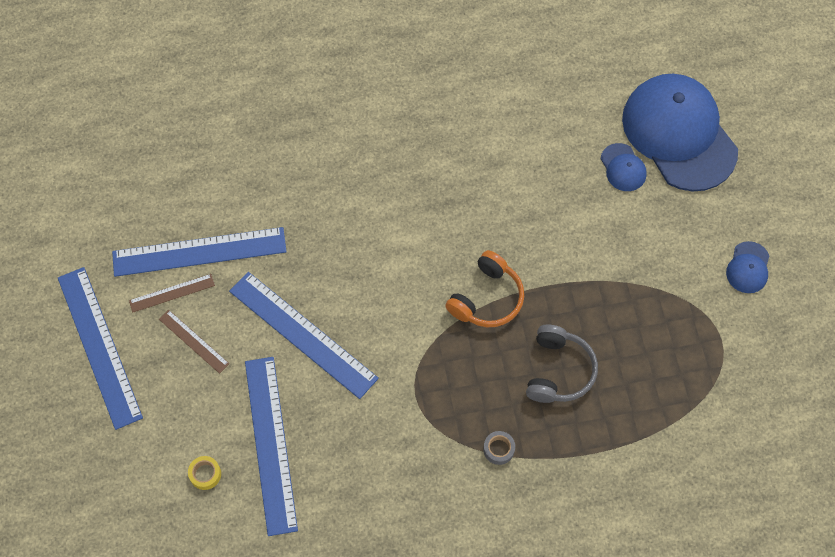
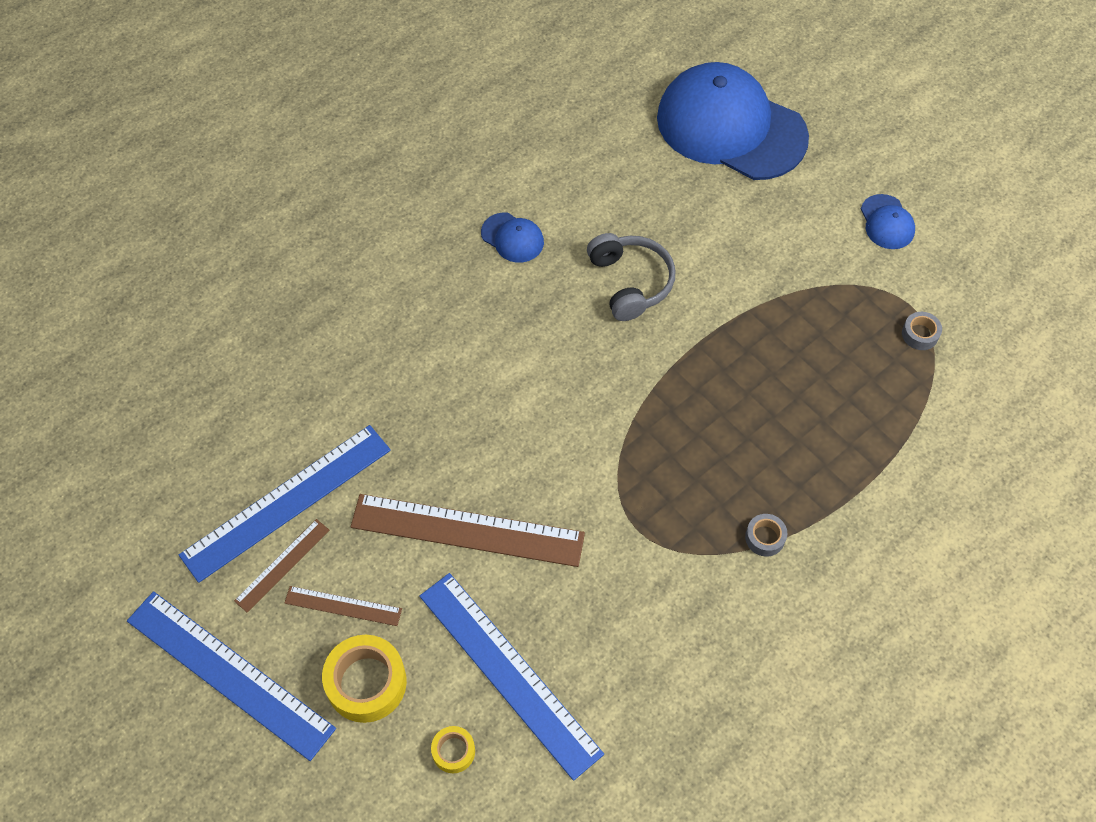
camera: 30 degrees left, 5 degrees down
(178, 399) = (366, 683): none -> yellow tape
(302, 334) = (467, 531): blue ruler -> brown ruler
(487, 298) = (646, 386): orange headphones -> none
(558, 371) = (771, 422): grey headphones -> grey headphones (630, 282)
(623, 167) = (697, 186): blue cap -> blue cap (512, 238)
(712, 365) = (920, 334): none -> grey tape

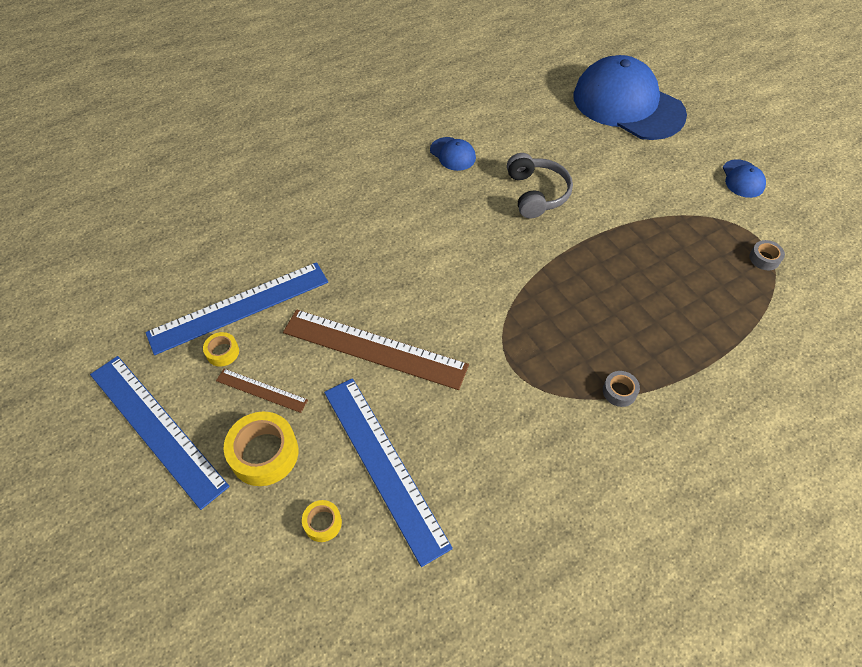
camera: 10 degrees right, 5 degrees down
(282, 565) = (222, 352): brown ruler -> yellow tape

